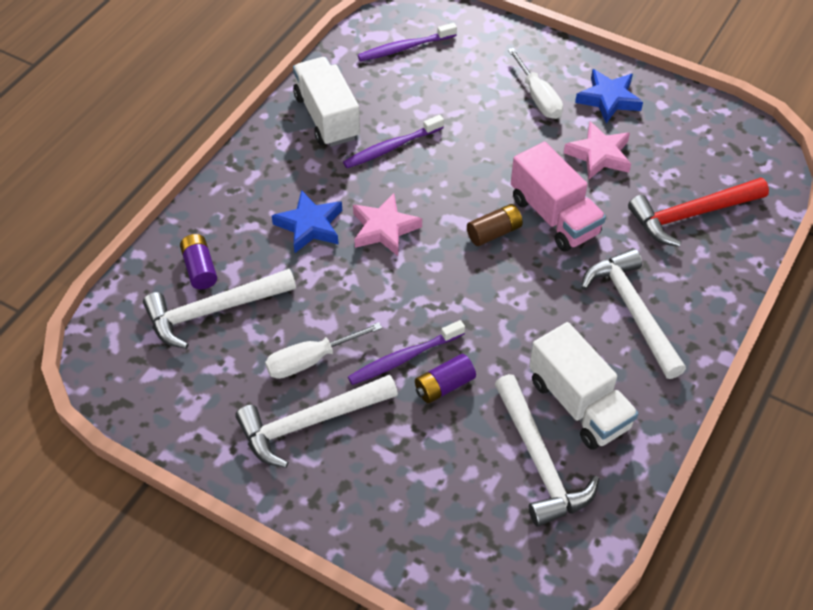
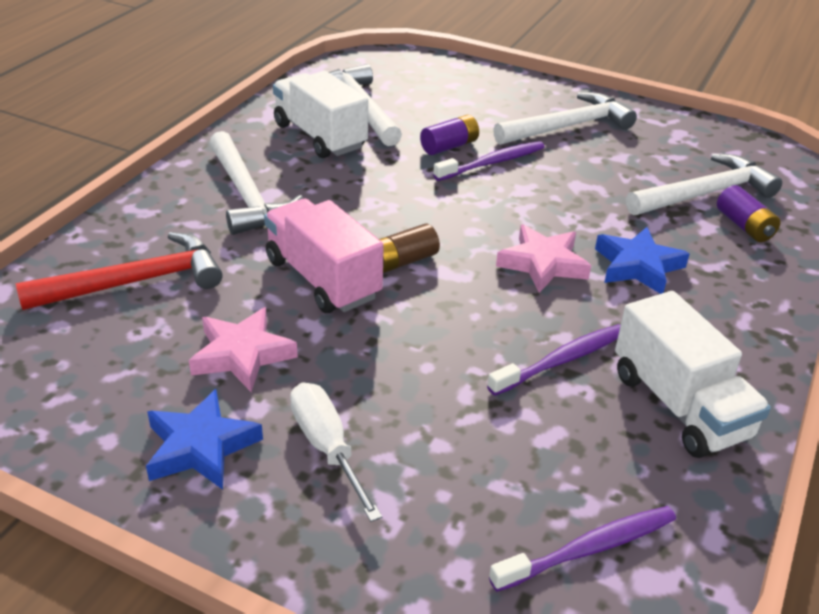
camera: 175 degrees right, 15 degrees down
(311, 360) = (584, 161): white screwdriver -> none

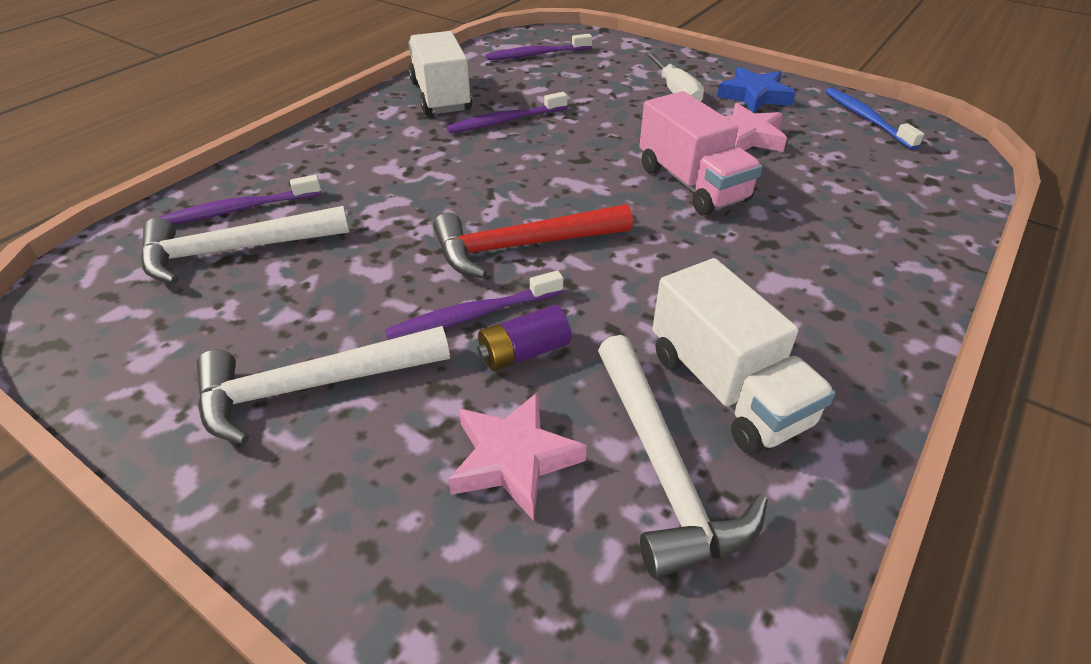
camera: 170 degrees left, 5 degrees up
(53, 404) = (866, 119): none -> blue toothbrush
(136, 282) = (866, 191): red hammer -> red hammer (522, 246)
(246, 195) = (801, 281): white hammer -> none
(402, 261) = (615, 195): brown battery -> none
(543, 264) = (480, 185): pink star -> pink star (514, 459)
(638, 266) = (390, 178): blue star -> none
(744, 226) = (240, 209): purple battery -> purple toothbrush

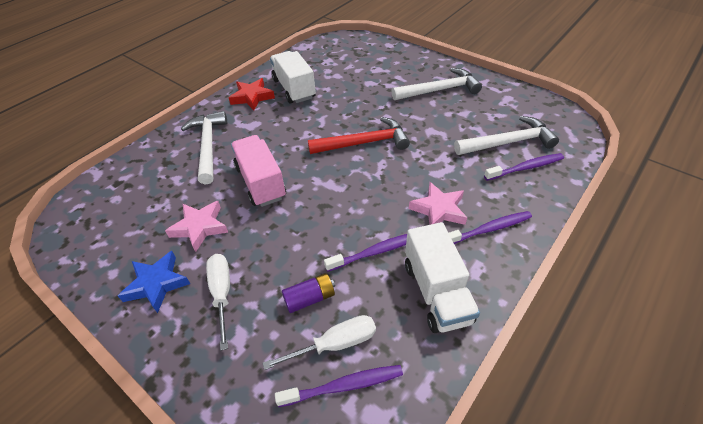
camera: 175 degrees left, 5 degrees up
(473, 315) = (385, 112): purple toothbrush -> purple toothbrush (489, 229)
(514, 459) = (367, 73): pink star -> pink star (438, 210)
(524, 352) = (364, 99): purple battery -> purple battery (310, 298)
(547, 70) = (334, 344): none -> white screwdriver
(662, 468) = (323, 71): white hammer -> white hammer (208, 146)
(828, 358) = (252, 97): none -> red star
(866, 119) = (94, 247): blue toothbrush -> none

